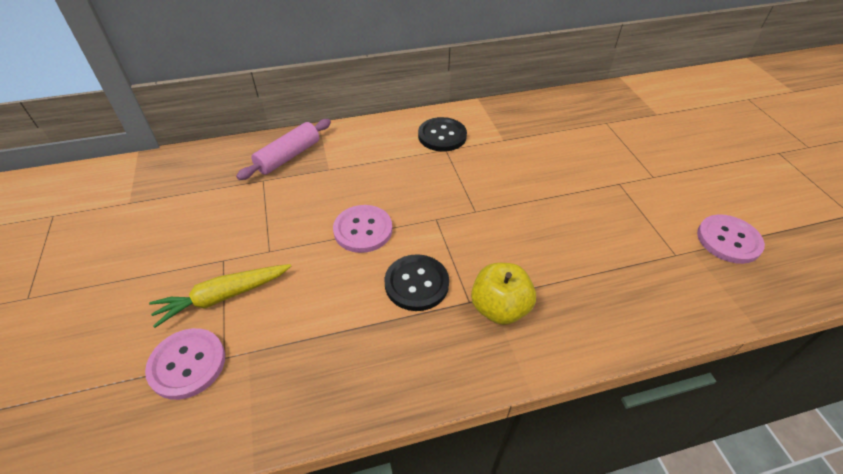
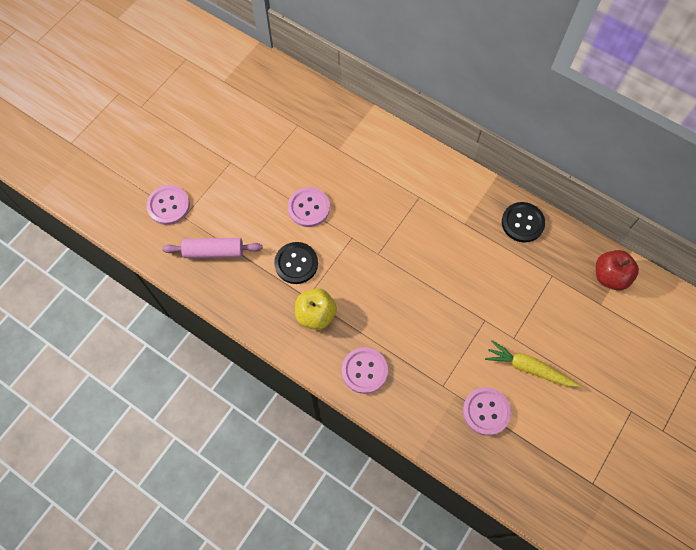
camera: 50 degrees right, 20 degrees up
(223, 296) = (211, 184): yellow carrot -> yellow carrot (529, 368)
(288, 156) = (328, 119): pink rolling pin -> pink rolling pin (214, 252)
(442, 136) = (431, 184): black button -> black button (522, 223)
(611, 309) = (364, 370): none -> pink button
(633, 97) = (610, 276): none -> red apple

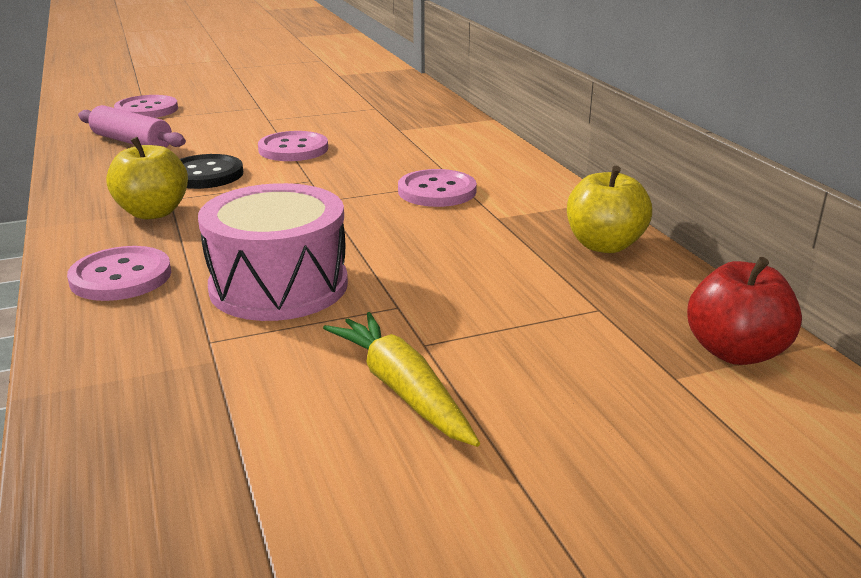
camera: 35 degrees right, 40 degrees down
(430, 335) = (279, 286): none -> pink drum
(486, 411) = (232, 404): pink button -> pink button (437, 191)
(522, 223) = (604, 245): black button -> yellow apple

